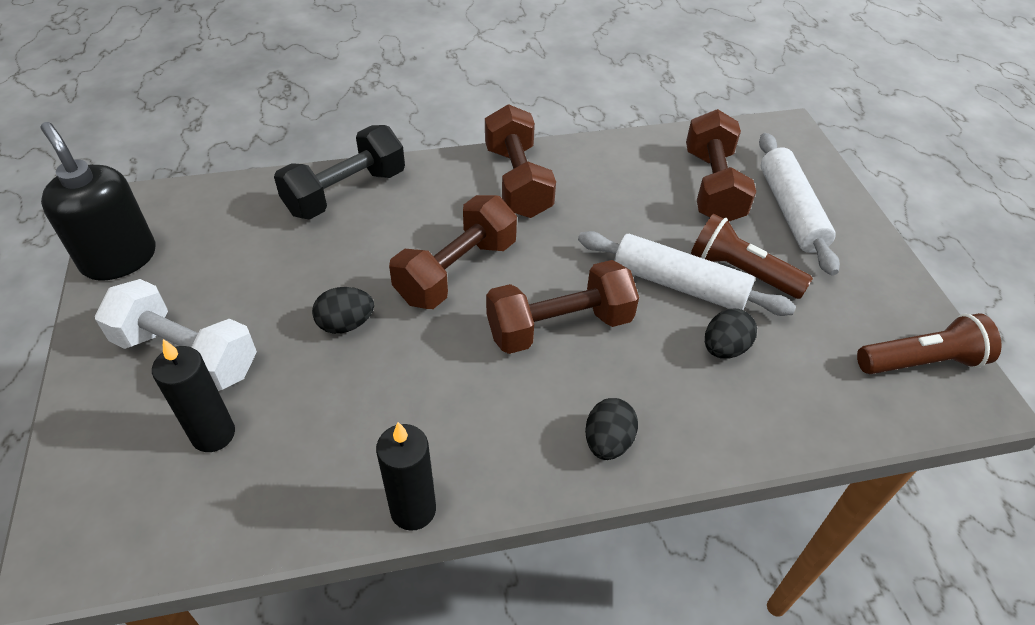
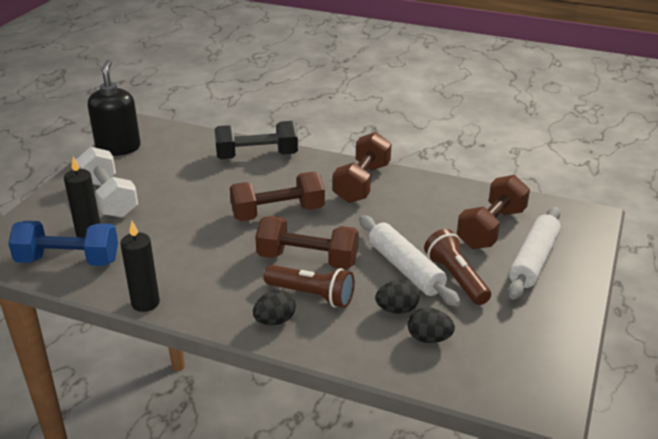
camera: 35 degrees right, 15 degrees down
(223, 499) = (68, 260): none -> blue dumbbell
(346, 324) = (195, 214): black egg -> black egg (429, 338)
(921, 362) = (529, 372): brown flashlight -> brown flashlight (312, 295)

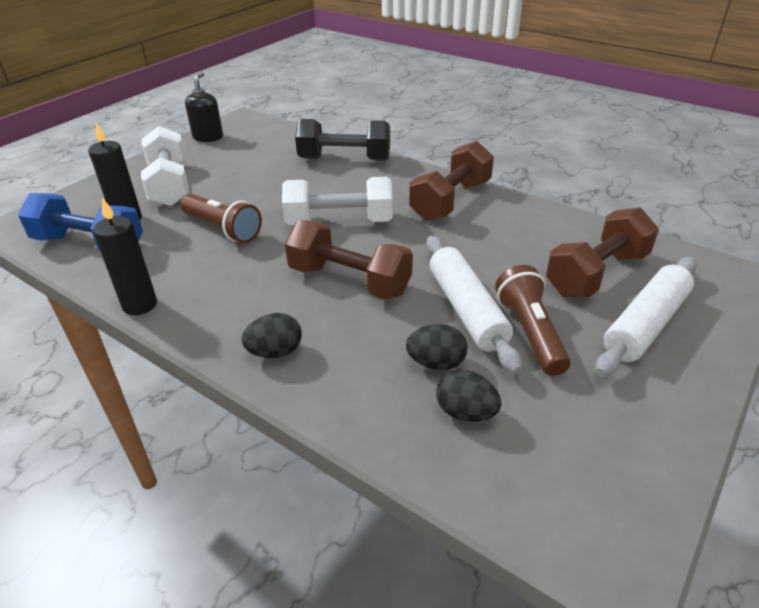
camera: 15 degrees right, 5 degrees up
(118, 148) = (208, 137): black soap dispenser -> black soap dispenser, size x0.66
(278, 213) = (339, 222): brown dumbbell -> white dumbbell
(312, 295) = (335, 326): brown flashlight -> brown flashlight (223, 229)

